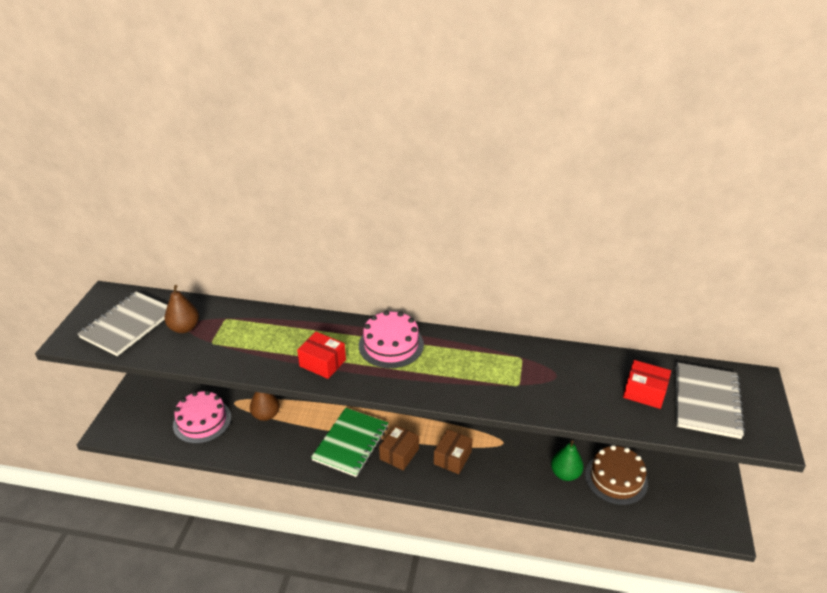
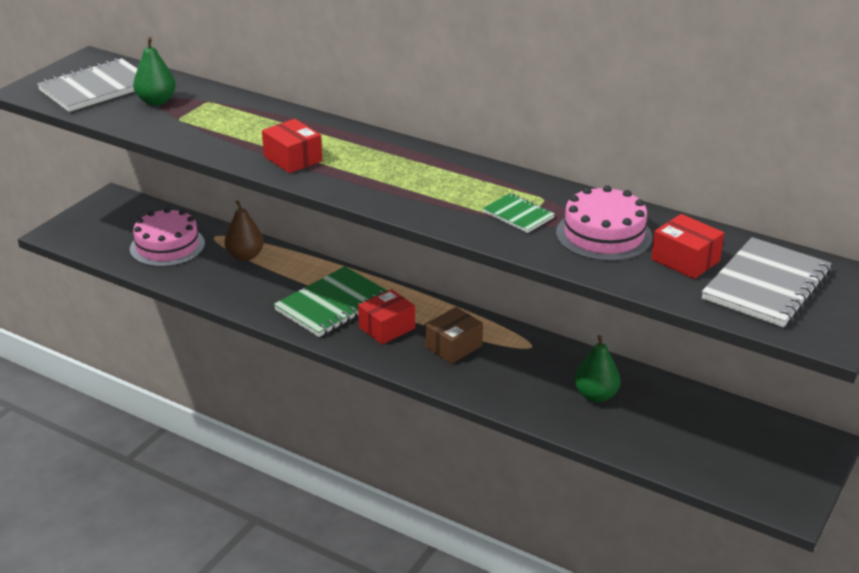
camera: 20 degrees right, 5 degrees down
(184, 328) = (156, 101): brown pear -> green pear
(391, 345) = (387, 158): pink cake -> pink cake (604, 235)
(399, 454) = (387, 328): brown box -> red box
(513, 378) = (518, 215): none -> green notebook
(616, 478) = (664, 416): brown cake -> none

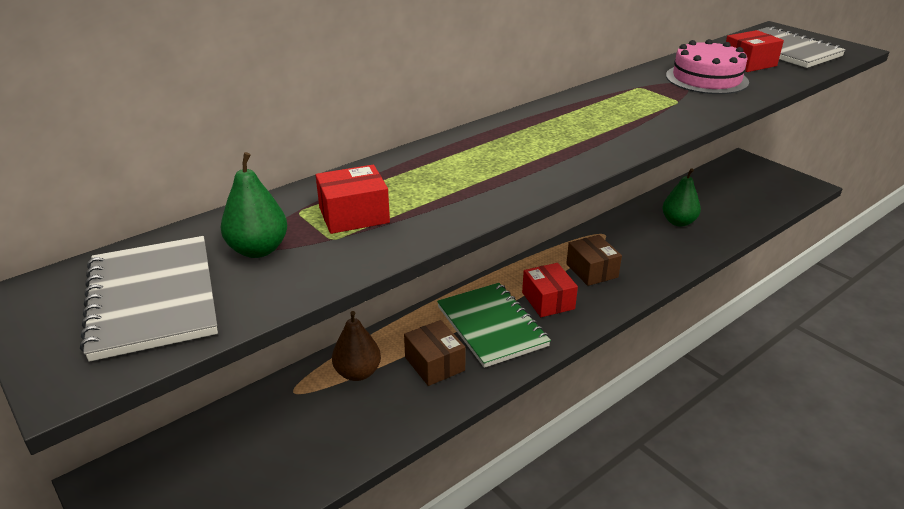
camera: 70 degrees left, 0 degrees up
(167, 246) = (285, 440): pink cake -> none
(270, 287) = (434, 364): none -> brown box
(293, 159) = (501, 178): red box -> red box (354, 215)
(518, 215) = (666, 100): green notebook -> none

